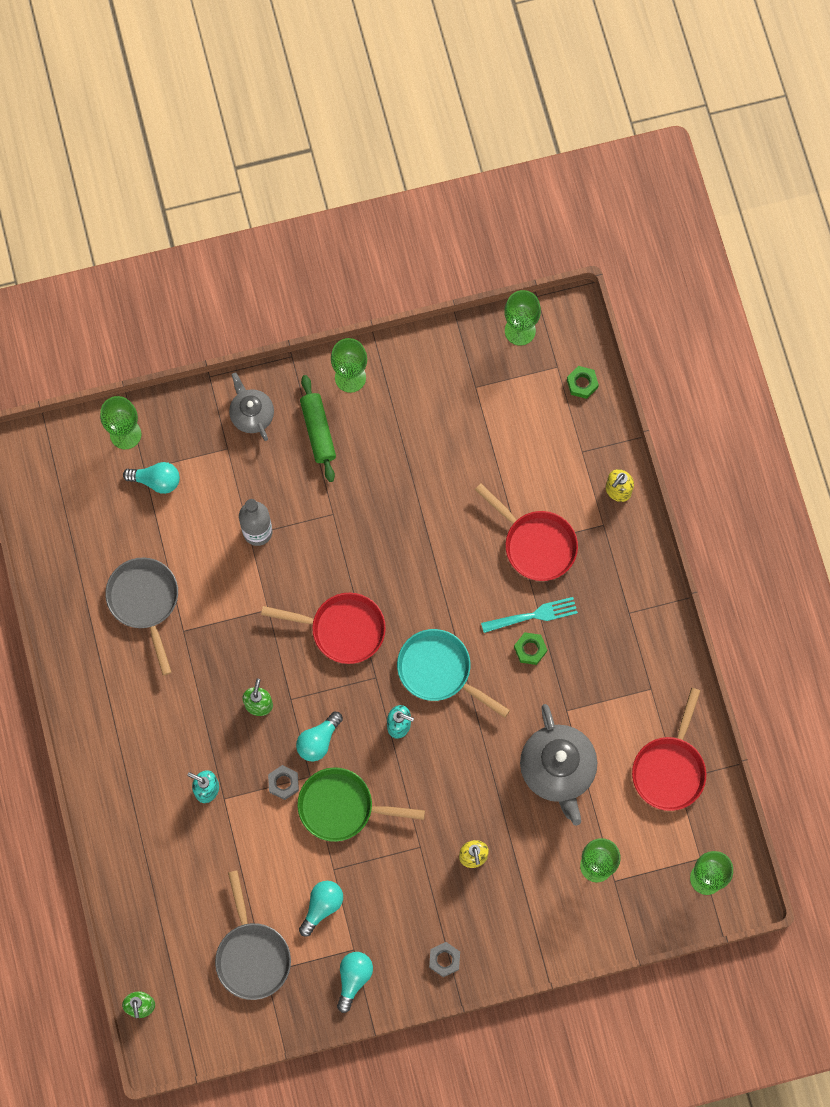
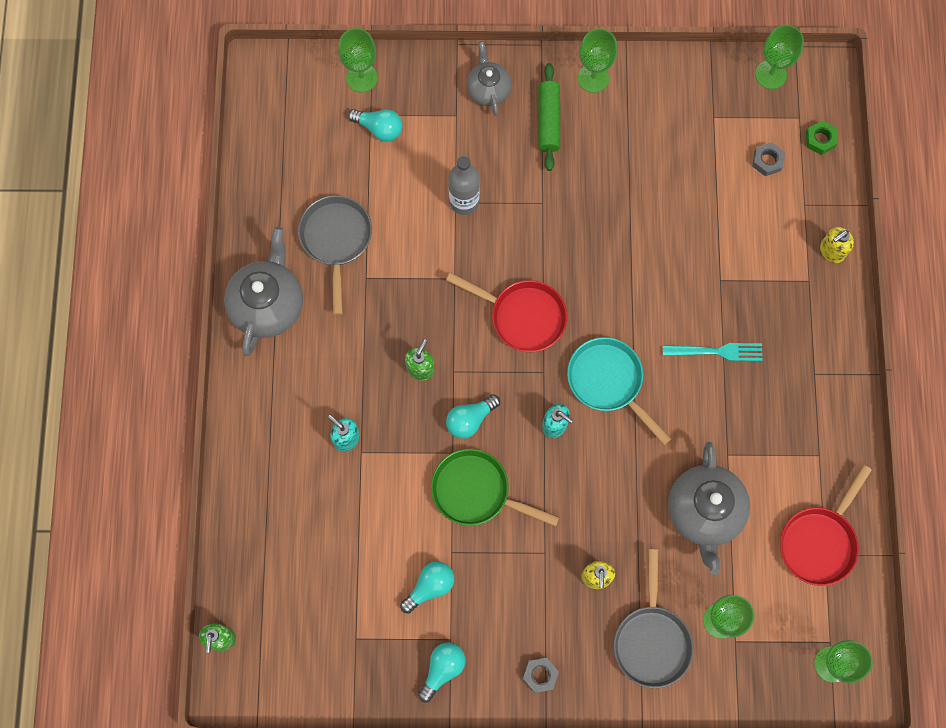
camera: 15 degrees right, 0 degrees up
(97, 681) = (268, 304): none -> grey teapot
(252, 955) = (346, 617): grey pan -> grey pan (651, 640)
(283, 783) = (424, 452): grey nut -> grey nut (767, 161)
(530, 649) = (705, 384): green nut -> none
(536, 544) = (736, 283): red pan -> none

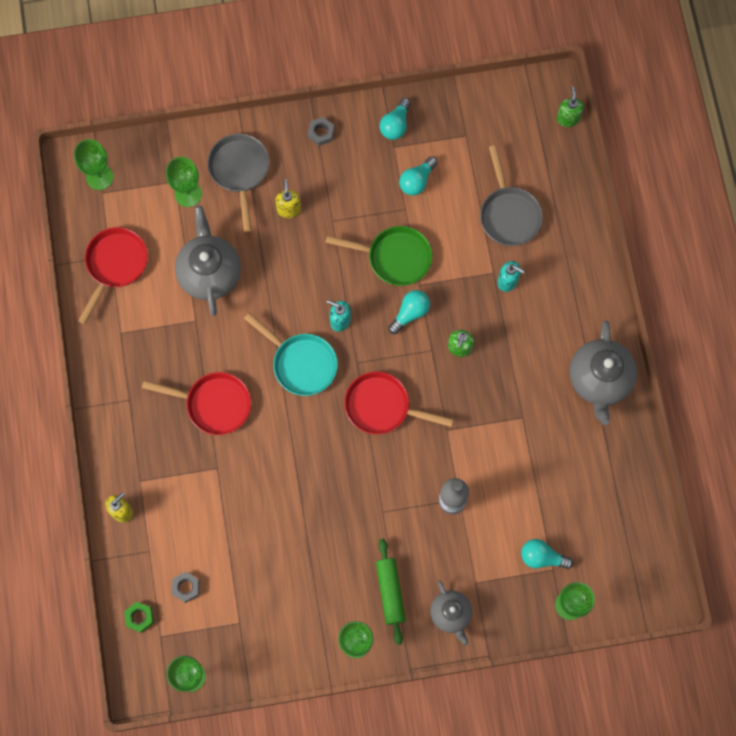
camera: 170 degrees right, 0 degrees up
(336, 240) = (555, 446): grey pan -> grey pan (508, 214)
(716, 352) = (214, 404): turquoise fork -> red pan

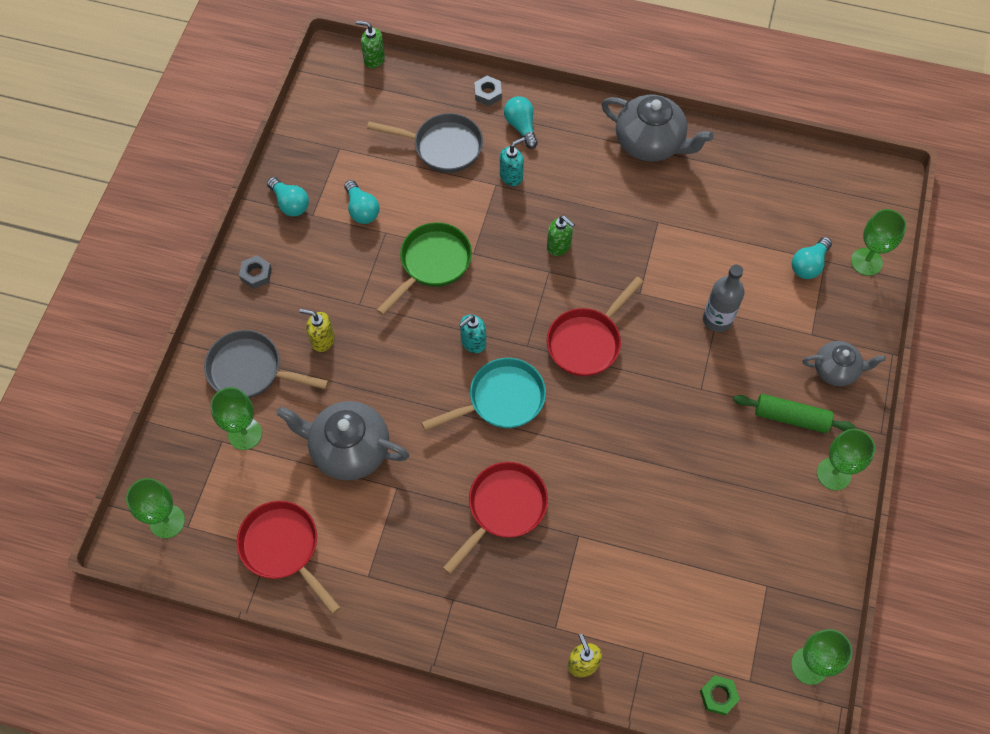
camera: 65 degrees left, 10 degrees down
(186, 587) = (703, 627): grey nut -> grey nut (488, 93)
(410, 313) = (499, 274): turquoise light bulb -> turquoise light bulb (521, 126)

